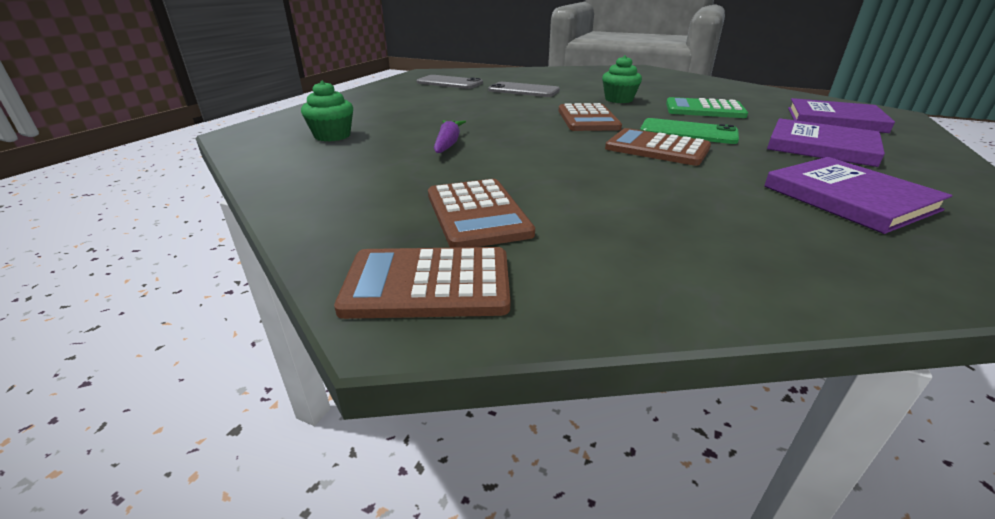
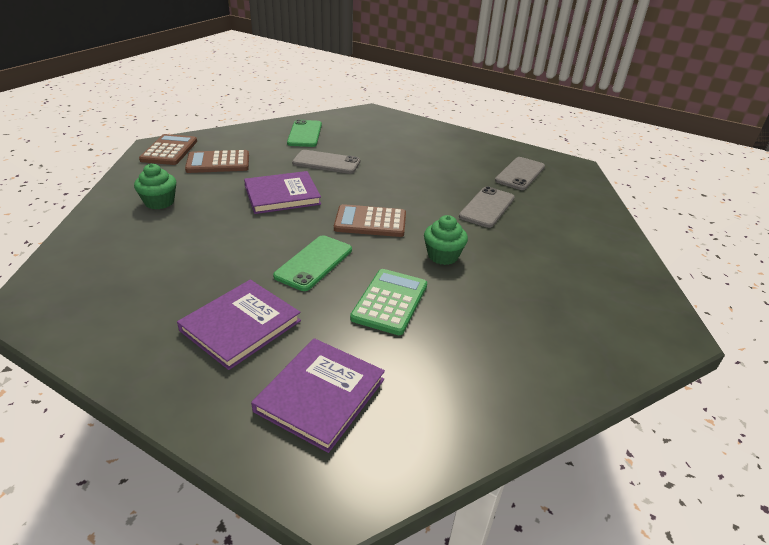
camera: 95 degrees right, 5 degrees up
(332, 136) = (356, 132): green cupcake -> green cupcake (159, 202)
(334, 164) = (305, 134): none -> green phone
(448, 144) = (326, 162): purple carrot -> grey phone
(657, 148) = (280, 234): brown calculator -> none
(848, 198) = (147, 280): purple book -> purple book (282, 195)

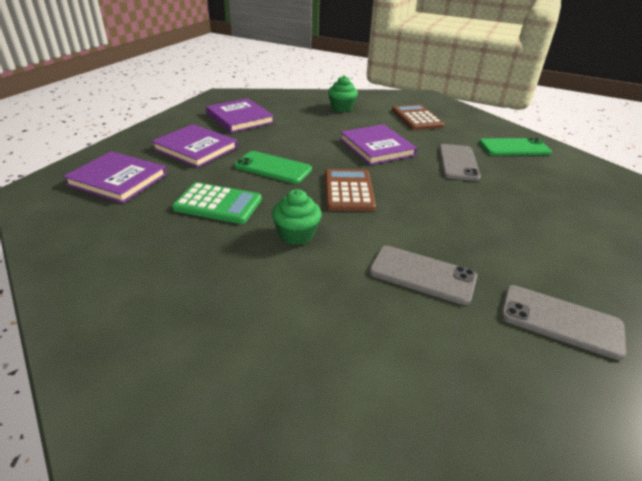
camera: 85 degrees right, 0 degrees up
(147, 286) = (239, 118): none -> purple book
(169, 150) = (422, 101): brown calculator -> none

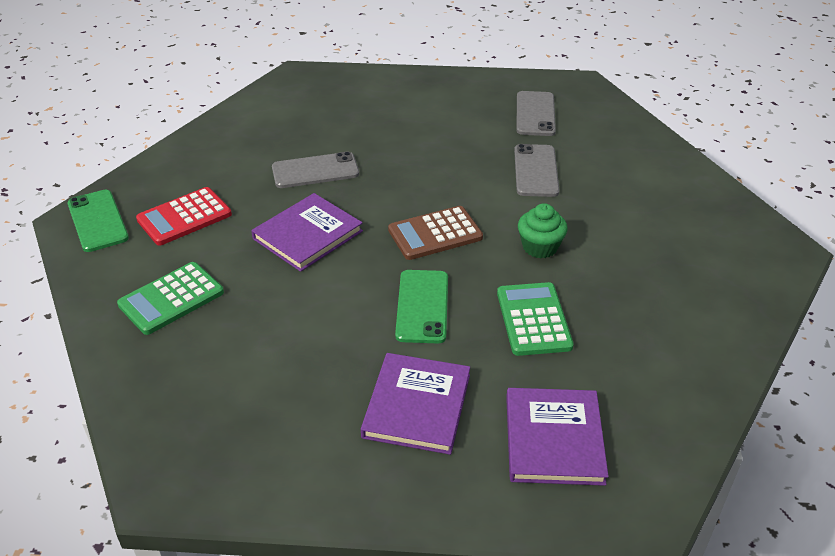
camera: 110 degrees left, 5 degrees up
(239, 118) = (275, 406): purple book -> none
(342, 108) = (171, 299): green cupcake -> green calculator
(416, 118) = (184, 217): brown calculator -> red calculator
(514, 148) = (249, 137): green phone -> green phone (98, 221)

